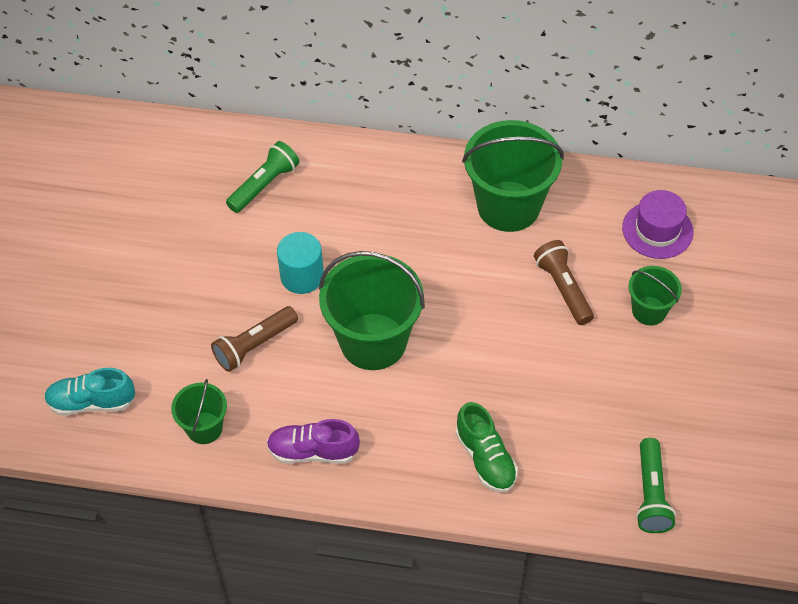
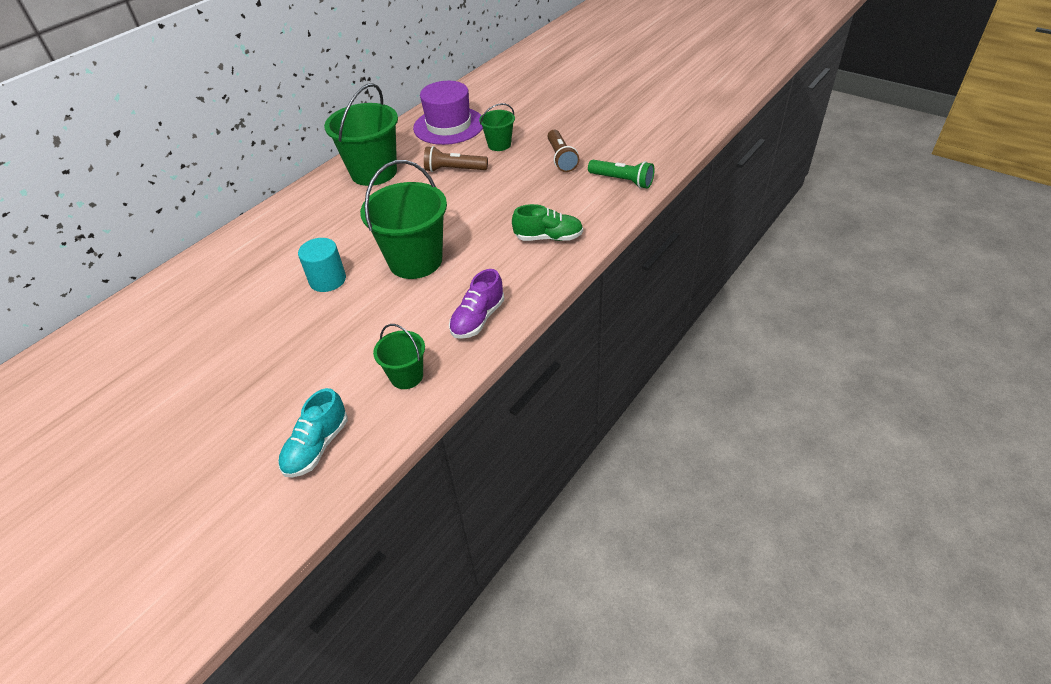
camera: 60 degrees left, 10 degrees down
(254, 345) = (360, 324): brown flashlight -> brown flashlight (561, 158)
(264, 185) = (229, 276): green flashlight -> none
(657, 230) = (449, 126): purple hat -> purple hat, size x1.50

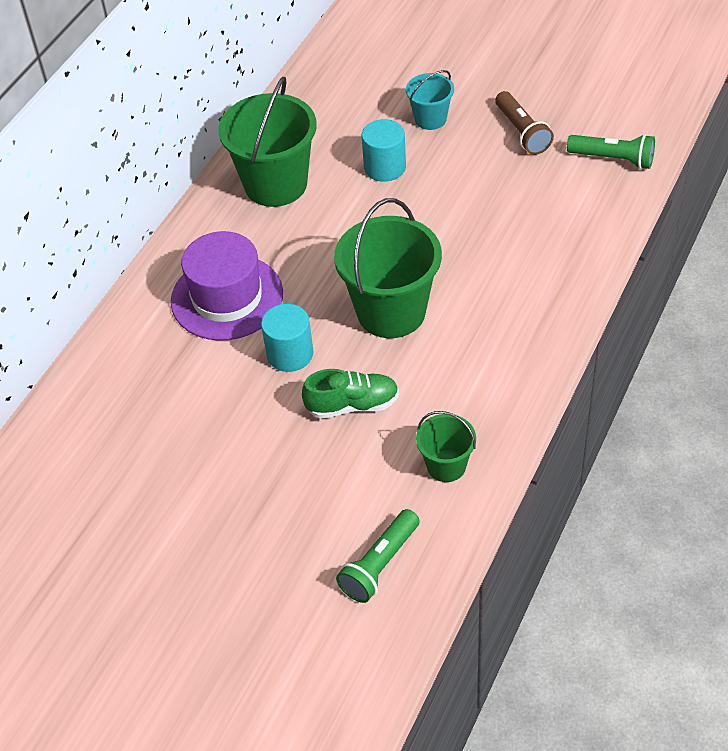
camera: 10 degrees left, 5 degrees up
(317, 446) = (380, 565): turquoise shoe -> green flashlight
(449, 126) = (347, 94): purple hat -> purple hat (227, 297)
(454, 170) = (385, 167): brown flashlight -> turquoise cylinder
(478, 319) = (501, 380): purple shoe -> none
(499, 144) = (430, 119): green bucket -> turquoise bucket
(548, 237) = (547, 256): green shoe -> green shoe (352, 405)

